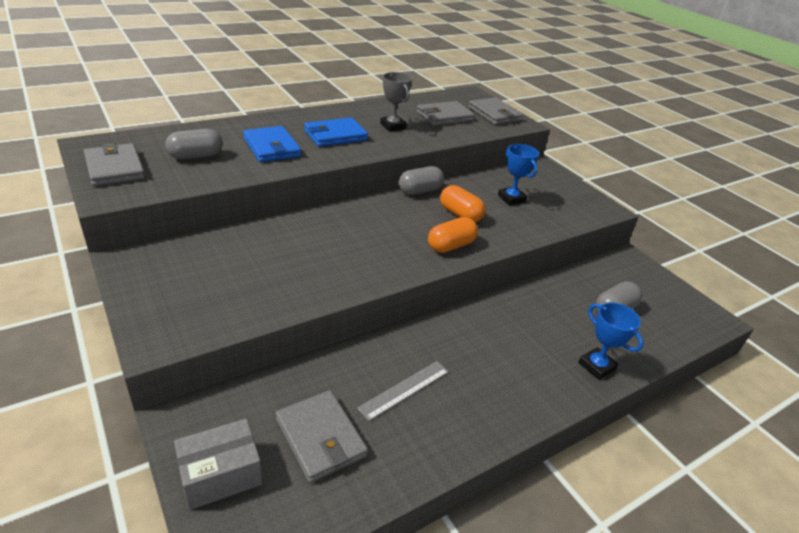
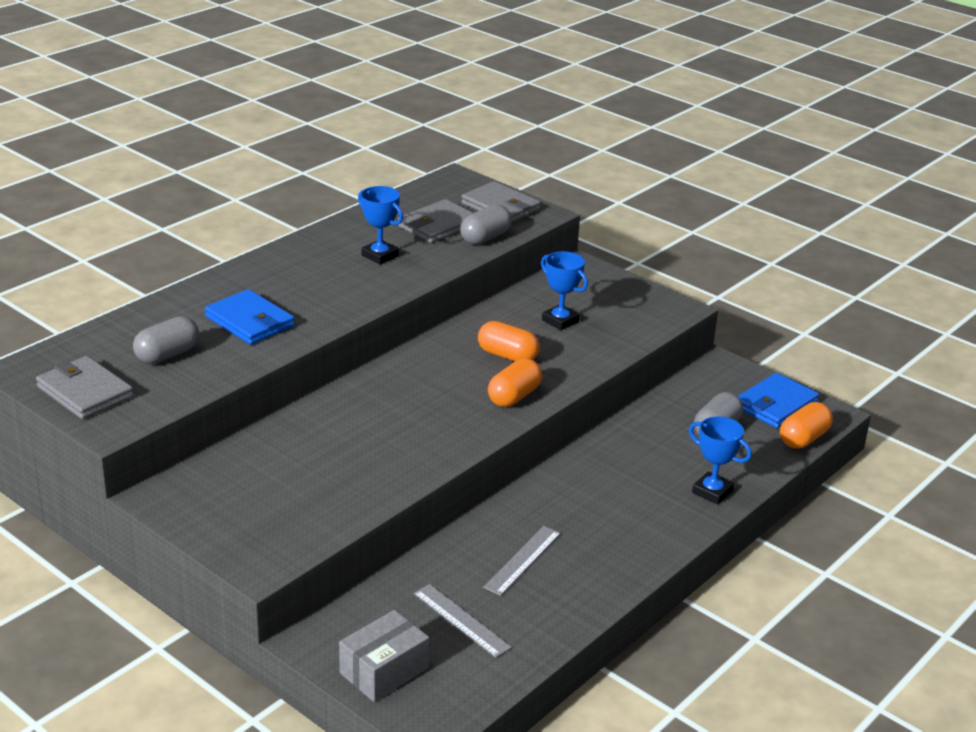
camera: 15 degrees left, 5 degrees down
(321, 438) = (461, 620): grey wallet -> grey ruler
(335, 135) = (316, 286): blue wallet -> blue wallet (775, 405)
(393, 126) = (380, 256): grey trophy -> blue trophy
(419, 191) = (444, 336): grey capsule -> grey capsule (485, 238)
(689, 336) = (803, 439): none -> orange capsule

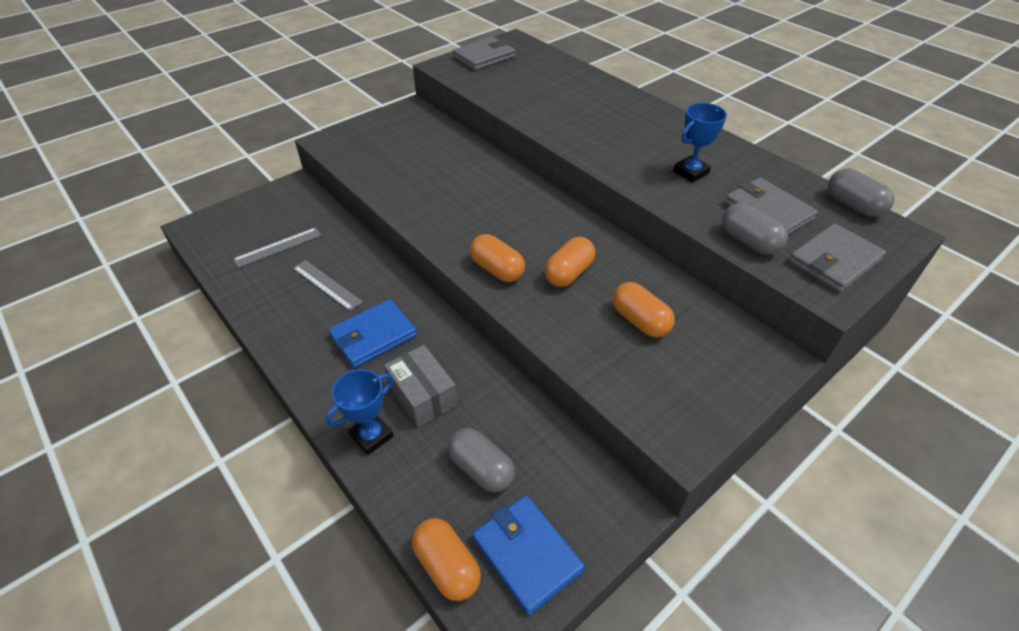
camera: 100 degrees right, 15 degrees up
(167, 355) = (525, 81): grey capsule -> grey capsule (853, 205)
(250, 321) = (569, 109): blue wallet -> blue wallet (373, 336)
(384, 671) = (251, 211): grey box -> grey box (422, 395)
(560, 321) = (640, 321): blue trophy -> orange capsule

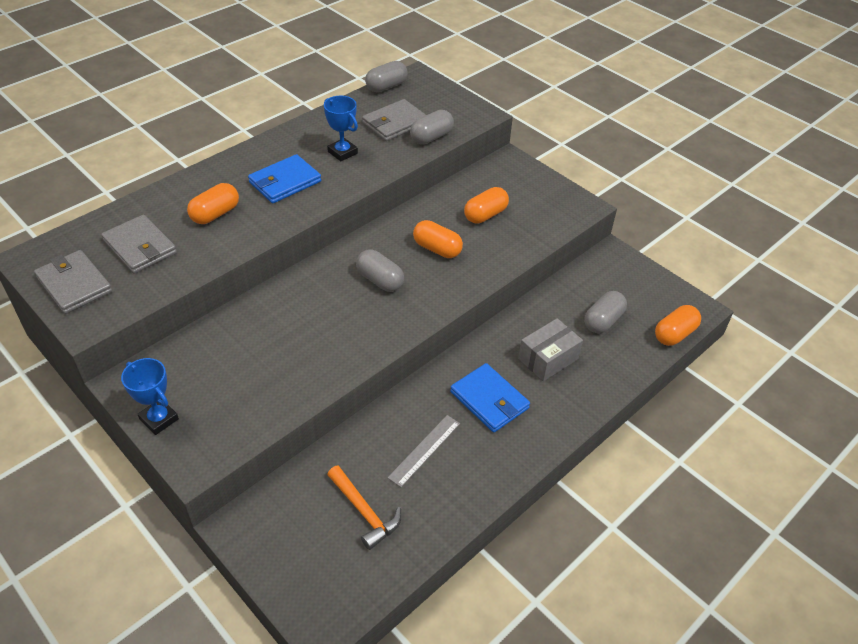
camera: 95 degrees left, 0 degrees up
(278, 247) = (364, 512): grey ruler -> orange hammer
(371, 436) = (592, 386): blue trophy -> blue trophy (159, 419)
(497, 269) = (436, 292): orange capsule -> orange capsule (215, 214)
(516, 229) = (380, 280): none -> grey capsule
(526, 554) = (655, 298): blue wallet -> blue wallet (285, 182)
(834, 261) = (449, 106): grey wallet -> grey wallet (140, 247)

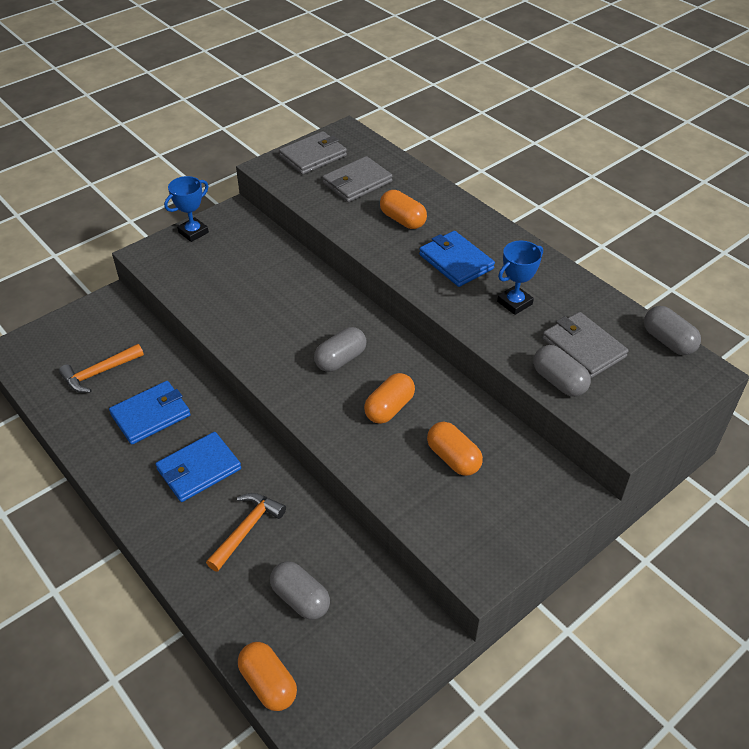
camera: 95 degrees right, 0 degrees up
(424, 450) = (151, 415): grey ruler -> blue wallet
(548, 359) = (247, 529): grey box -> orange hammer

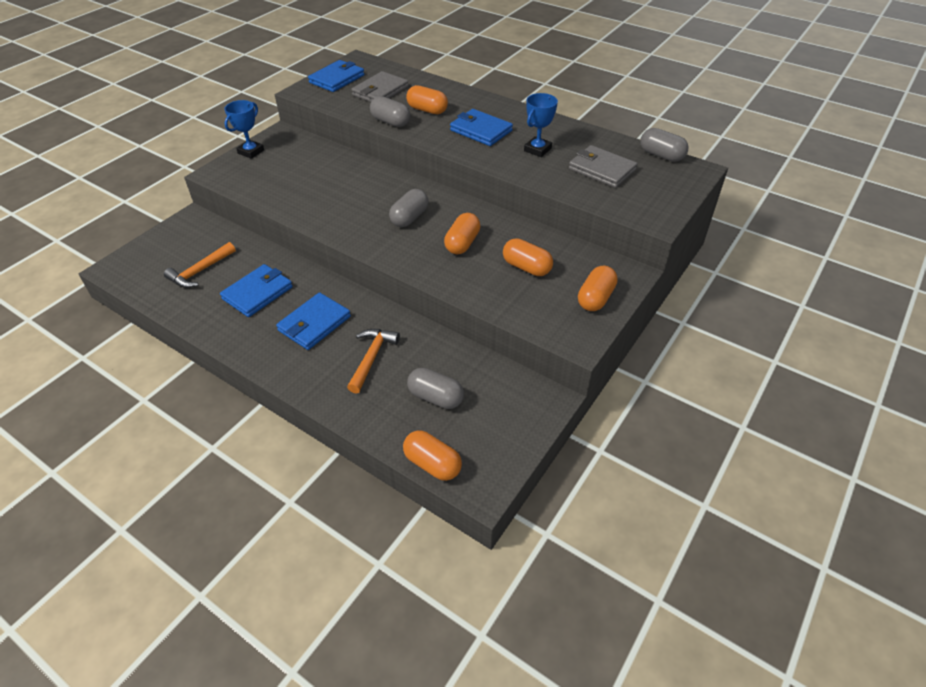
camera: 15 degrees left, 0 degrees up
(313, 156) = (337, 79): grey wallet -> blue wallet
(520, 520) = (595, 298): none -> orange capsule
(559, 381) = (593, 193): grey capsule -> grey capsule (390, 122)

